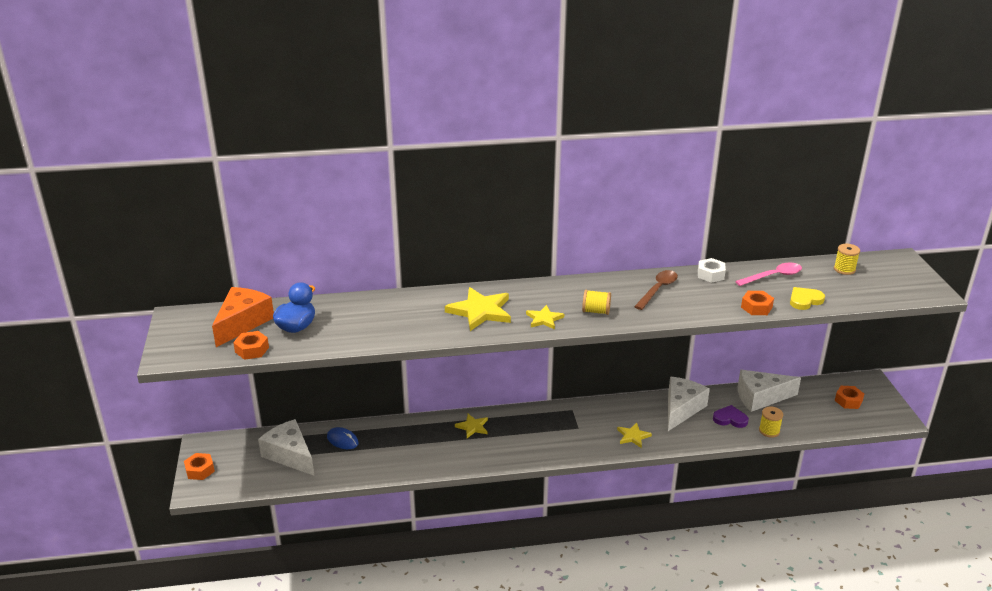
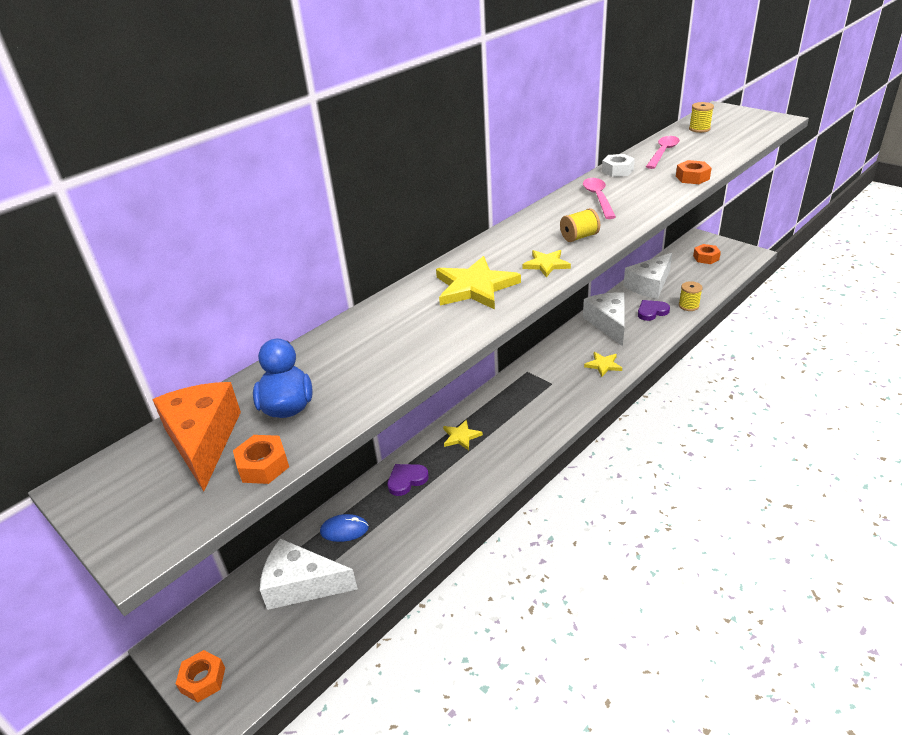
camera: 35 degrees left, 5 degrees up
(408, 433) = (406, 480): none -> purple heart
(658, 289) = (598, 198): brown spoon -> pink spoon
(805, 300) = (714, 158): yellow heart -> none

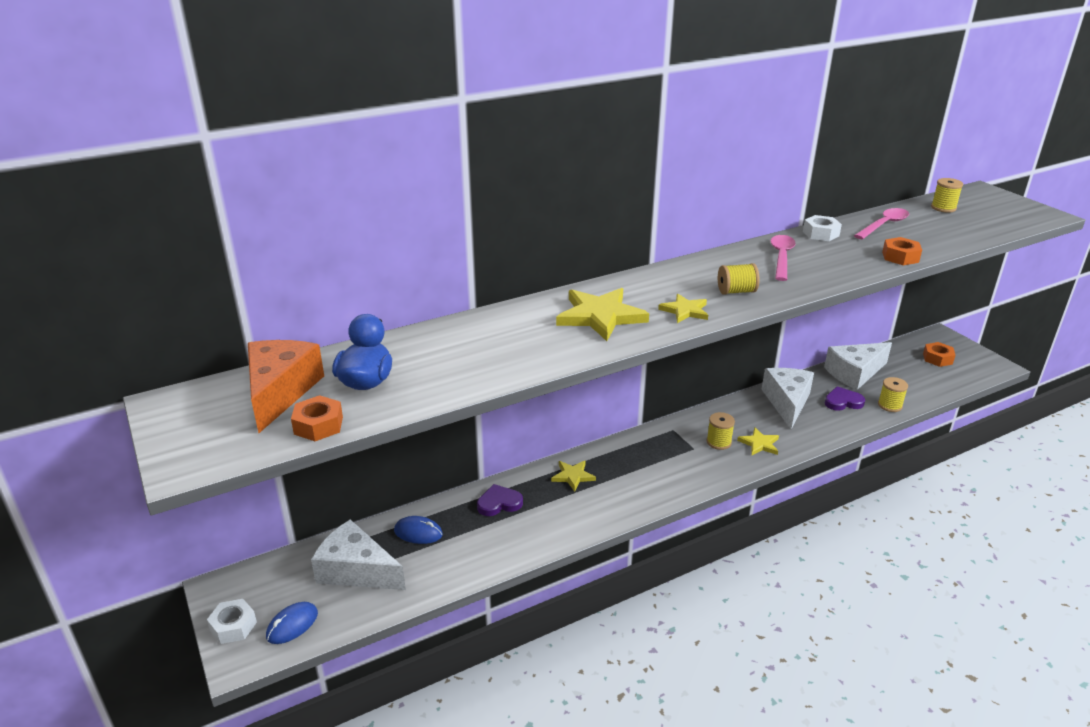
camera: 15 degrees right, 5 degrees down
(203, 680) = (233, 626): orange nut -> white nut
(262, 659) = (292, 625): none -> blue mouse
(570, 372) = (719, 442): none -> yellow spool

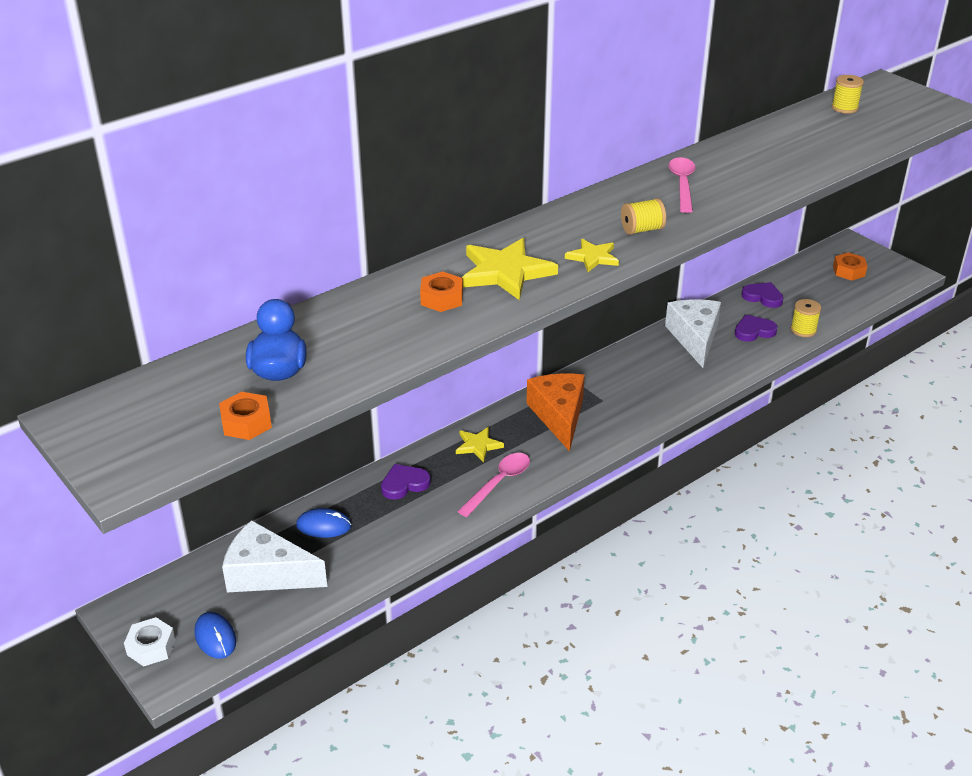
camera: 10 degrees left, 5 degrees up
(280, 392) = (190, 391): orange cheese -> orange cheese (559, 416)
(292, 625) = (215, 637): blue mouse -> blue mouse turned 60 degrees counterclockwise
(719, 442) = (628, 390): yellow spool -> none
(759, 444) = (672, 388): yellow star -> none
(820, 234) = (719, 151): white nut -> none
(855, 373) = (763, 297): white cheese -> purple heart
(884, 225) = (784, 135): pink spoon -> pink spoon (499, 483)
(900, 257) = (805, 173): orange nut -> orange nut (441, 298)

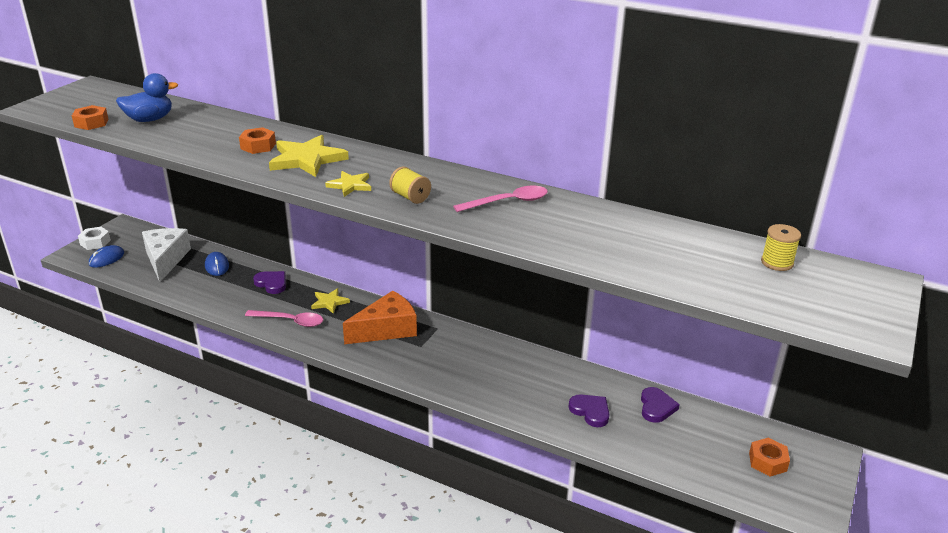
camera: 65 degrees right, 5 degrees down
(694, 338) = (549, 377): white cheese -> none
(803, 330) = (620, 445): yellow spool -> none

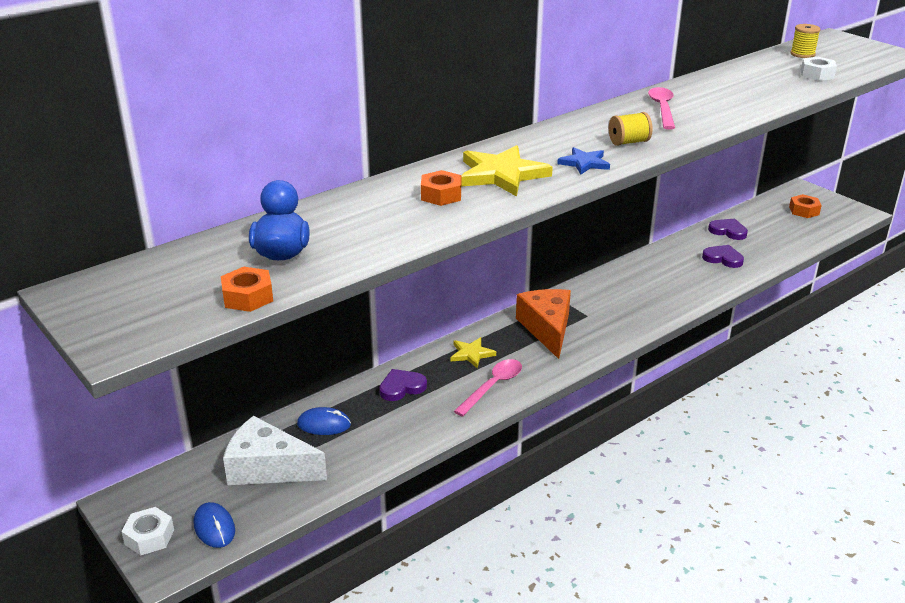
camera: 65 degrees left, 0 degrees up
(350, 185) = (584, 163): yellow star -> blue star
(590, 411) = (723, 258): purple heart -> purple heart turned 45 degrees clockwise
(710, 277) = (817, 74): none -> white nut

